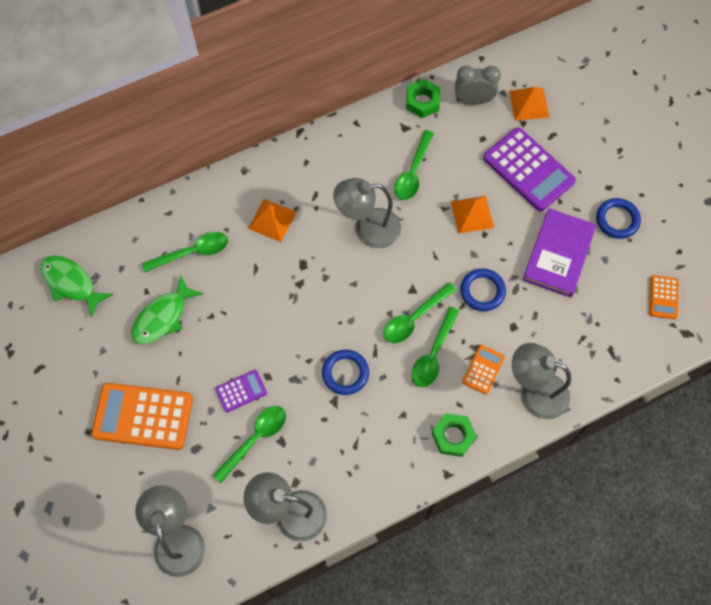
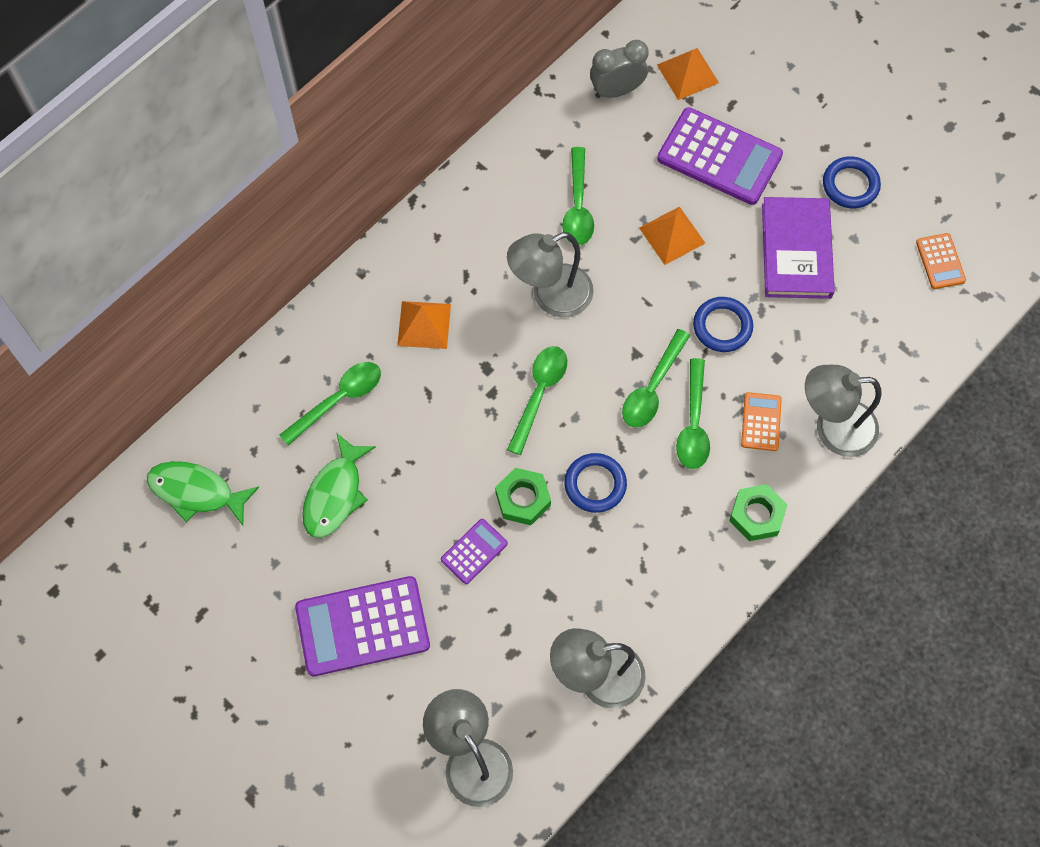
camera: 20 degrees left, 0 degrees up
(143, 416) = (362, 626): orange calculator -> purple calculator
(255, 439) = (516, 604): green spoon -> green spoon (539, 394)
(422, 101) = (553, 112): green nut -> green nut (523, 499)

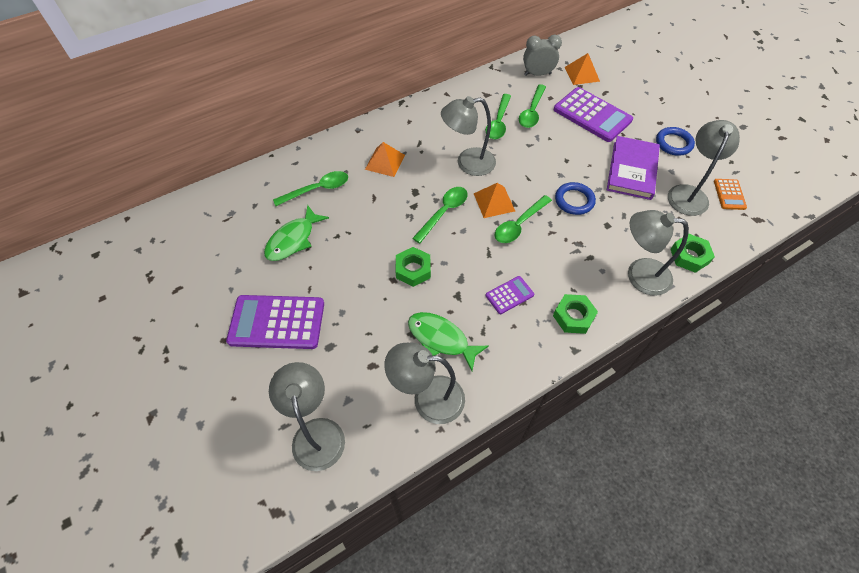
camera: 15 degrees right, 10 degrees down
(196, 492) = (209, 219): green fish -> green fish (441, 339)
(474, 551) = (369, 293): purple calculator -> purple calculator (509, 295)
(595, 484) = (464, 272): blue ring -> none
(672, 235) = (553, 147): orange pyramid -> orange pyramid (494, 202)
(693, 424) = (541, 251): green spoon -> green spoon (532, 112)
(761, 422) = (588, 260): orange calculator -> none
(883, 274) = (688, 193): none -> grey lamp
(896, 381) = (689, 256): none -> green nut

